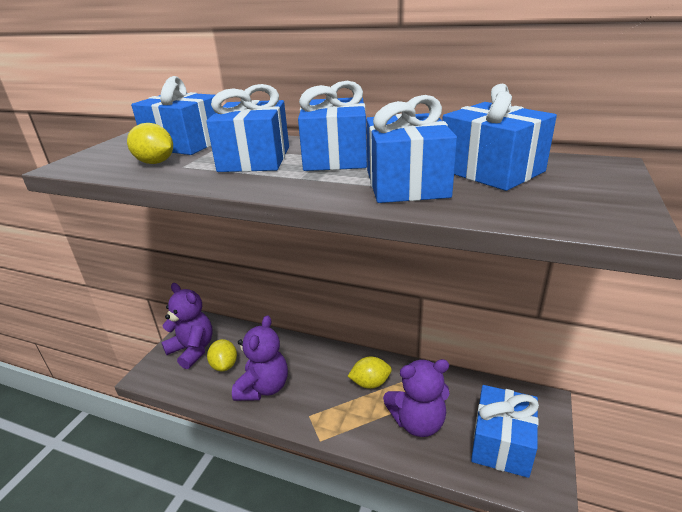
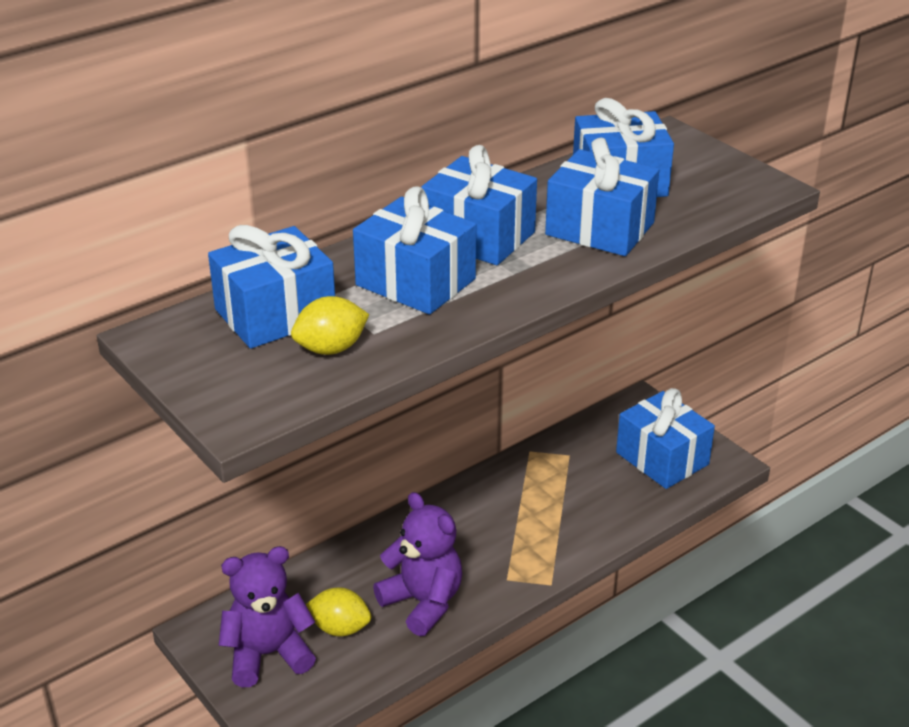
camera: 60 degrees left, 5 degrees up
(370, 383) = (503, 508): yellow lemon -> none
(418, 422) = (590, 499): purple teddy bear -> none

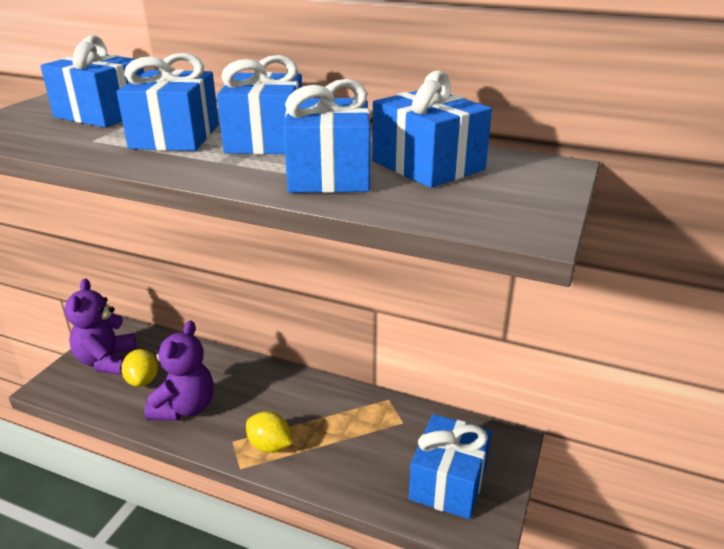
camera: 60 degrees right, 5 degrees down
(268, 654) = (107, 361): purple teddy bear -> purple teddy bear turned 135 degrees counterclockwise
(331, 349) = (63, 134): yellow lemon -> yellow lemon (270, 446)

